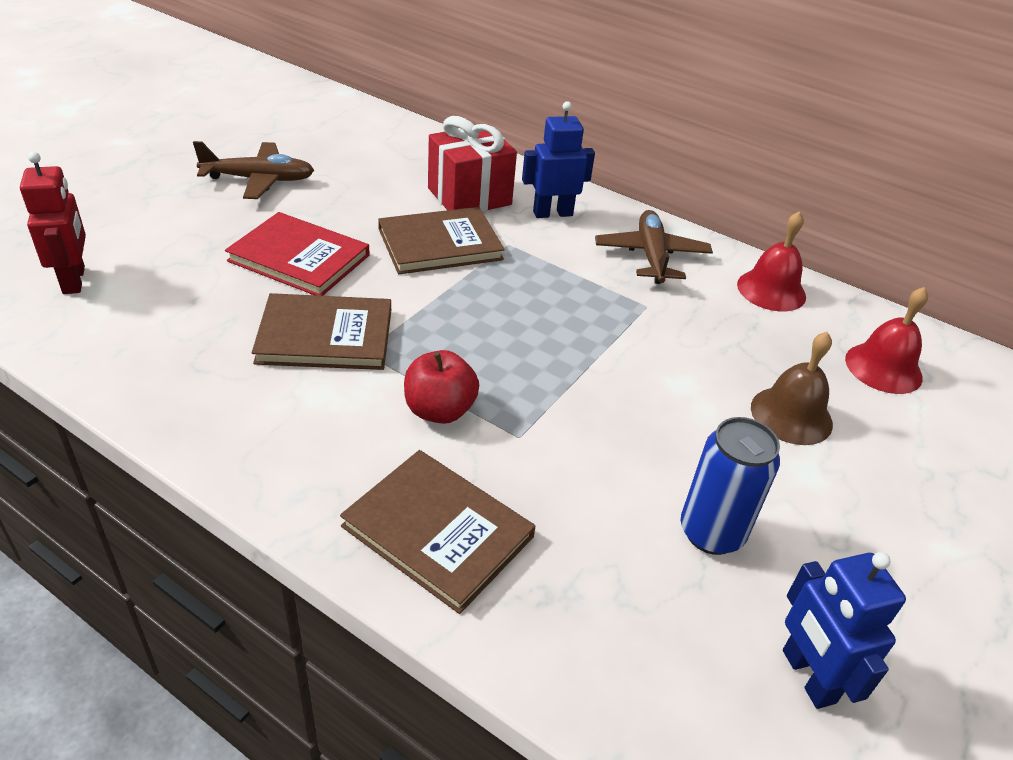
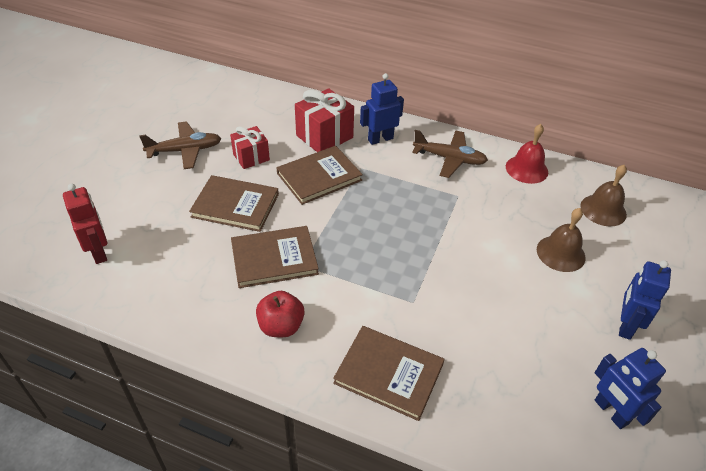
camera: 10 degrees left, 5 degrees up
(299, 258) = (235, 205): red book -> brown book
(350, 203) = (251, 157): none -> red gift
(439, 410) = (361, 295): red apple -> red apple (281, 326)
(651, 256) = (449, 159): brown plane -> brown plane turned 120 degrees clockwise
(711, 533) = (538, 339): blue can -> none
(874, 544) = (625, 325): none -> blue robot
(883, 368) = (603, 210): red bell -> brown bell

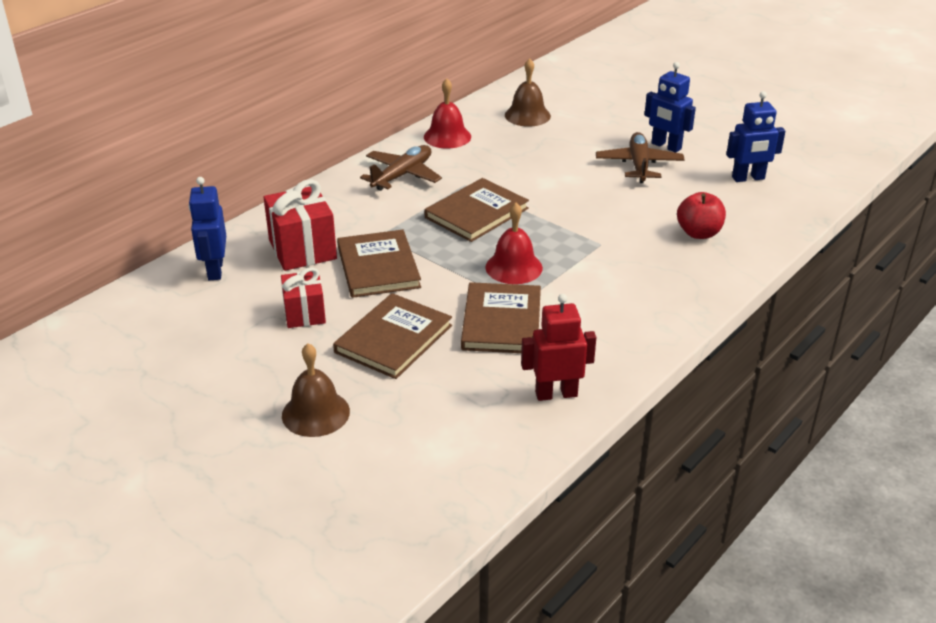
camera: 70 degrees left, 10 degrees down
(99, 252) = (421, 468): red robot -> red robot (556, 394)
(185, 150) = (249, 370): brown plane -> brown plane (639, 165)
(281, 326) = (604, 331): red apple -> red apple (698, 233)
(351, 251) = (514, 267): none -> red bell
(380, 139) = (336, 211): blue robot -> blue robot (215, 270)
(389, 373) = (682, 276): brown book -> brown book (476, 213)
(560, 253) = (572, 151): brown bell -> brown bell (315, 413)

